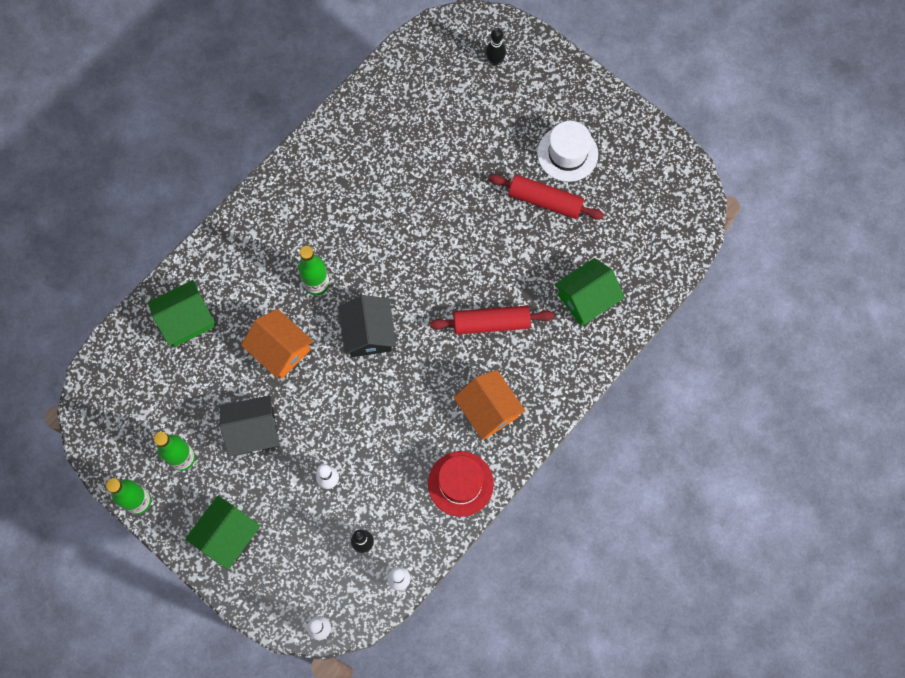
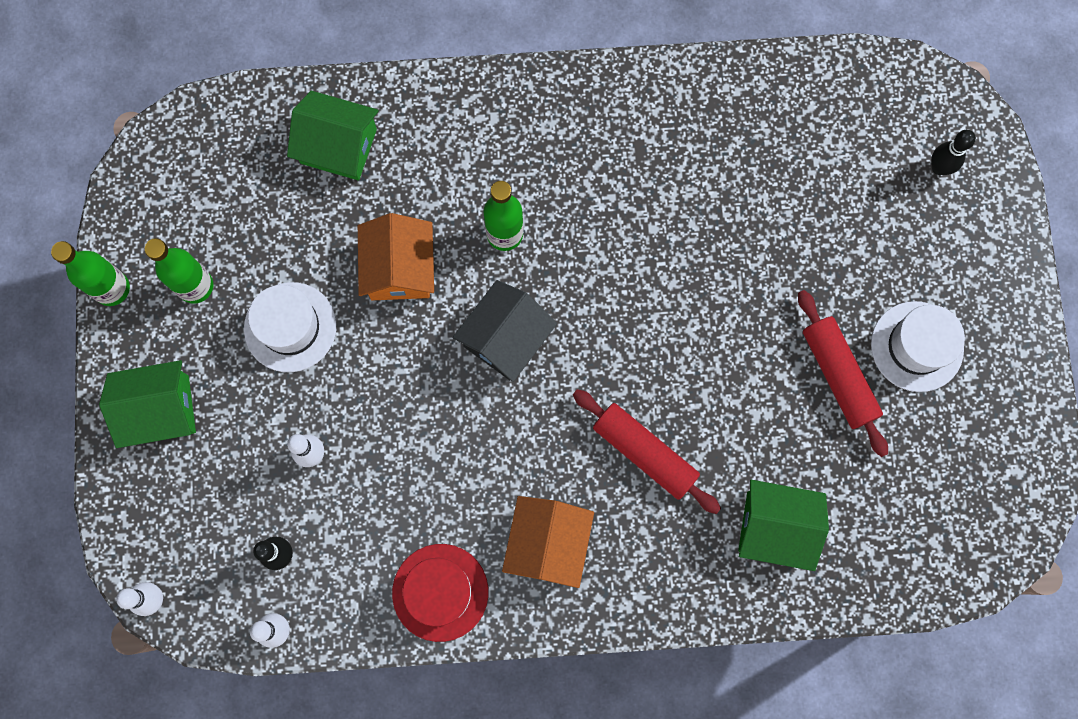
camera: 45 degrees right, 5 degrees up
(253, 431) = (290, 327): black house -> white hat

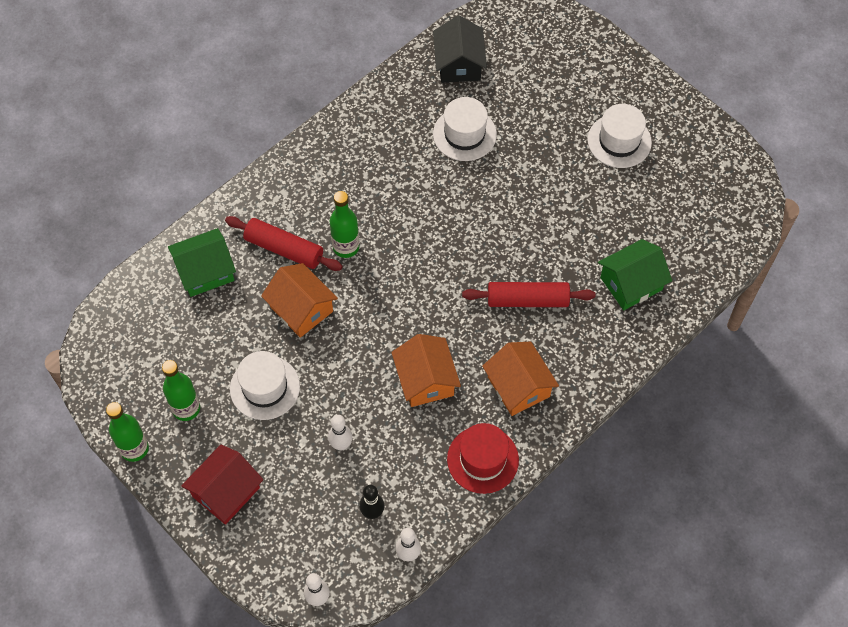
camera: 40 degrees left, 15 degrees down
(160, 409) = (226, 492): green house -> red house
(458, 454) = (425, 380): none -> orange house
(506, 338) = (396, 299): black house -> black house (459, 64)
(748, 200) = (464, 134): none -> white hat
(838, 375) = (592, 184): red rolling pin -> red rolling pin (284, 249)
(939, 168) = (549, 48): black bowling pin -> none

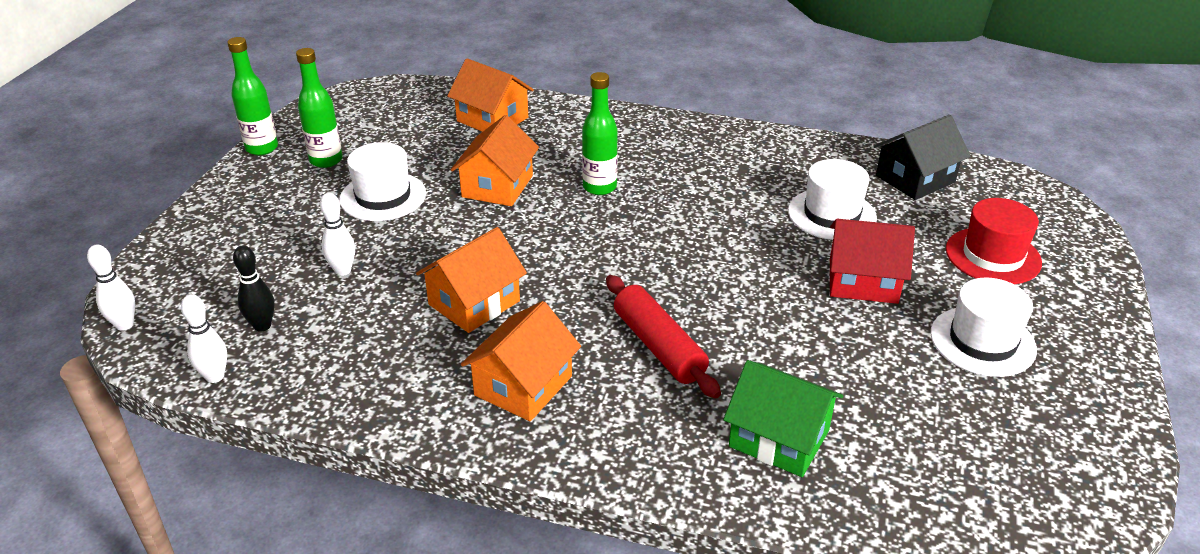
camera: 60 degrees right, 25 degrees down
(205, 271) = (492, 119): green house -> orange house
(226, 492) = (239, 215): red house -> red house (863, 281)
(284, 249) = (560, 152): red rolling pin -> none
(483, 459) = (391, 392): red hat -> red hat (993, 256)

